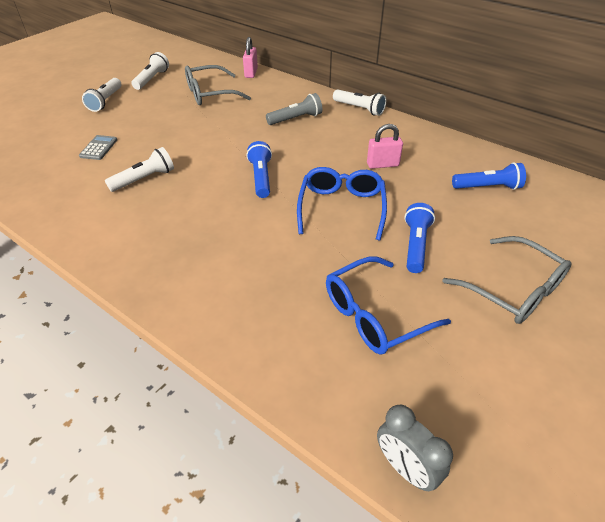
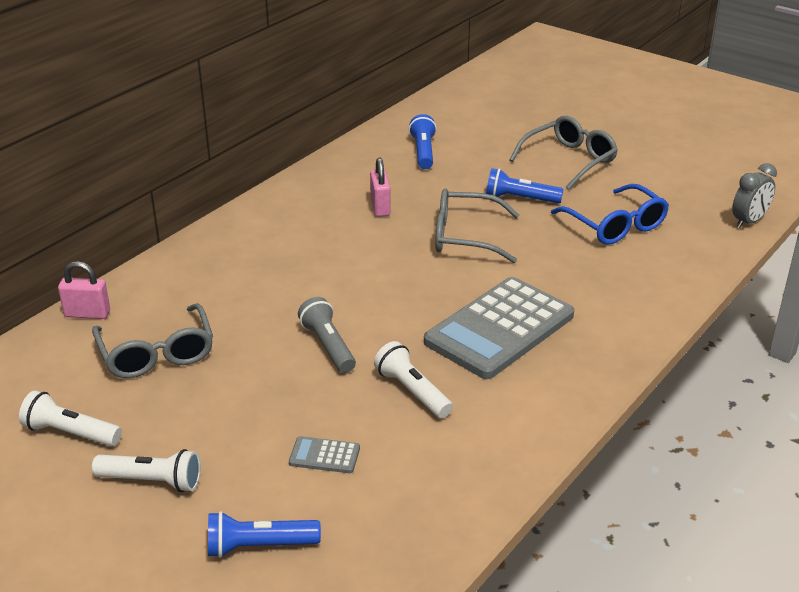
camera: 90 degrees left, 10 degrees down
(205, 221) = (500, 329): none -> grey calculator
(261, 177) = (407, 292): blue flashlight -> blue flashlight (259, 546)
(296, 119) = (260, 267): grey flashlight -> grey flashlight (328, 346)
(341, 208) = (465, 237): blue glasses -> grey glasses
(359, 109) = (241, 216): white flashlight -> none

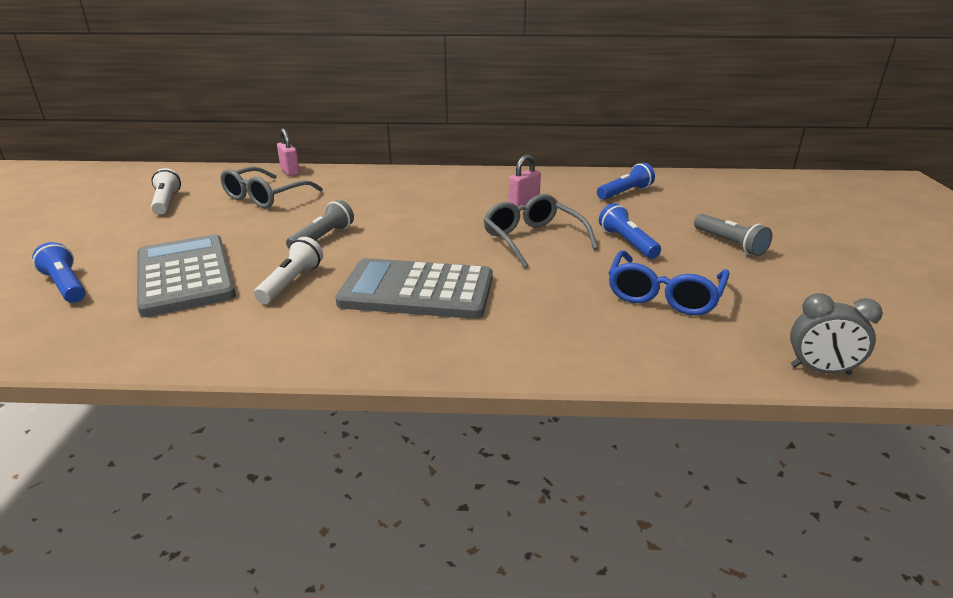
camera: 55 degrees right, 5 degrees down
(152, 481) = (128, 235): white flashlight -> none
(324, 456) = (184, 276): grey calculator -> grey calculator, size x2.50
(569, 160) = (730, 244): grey glasses -> grey flashlight

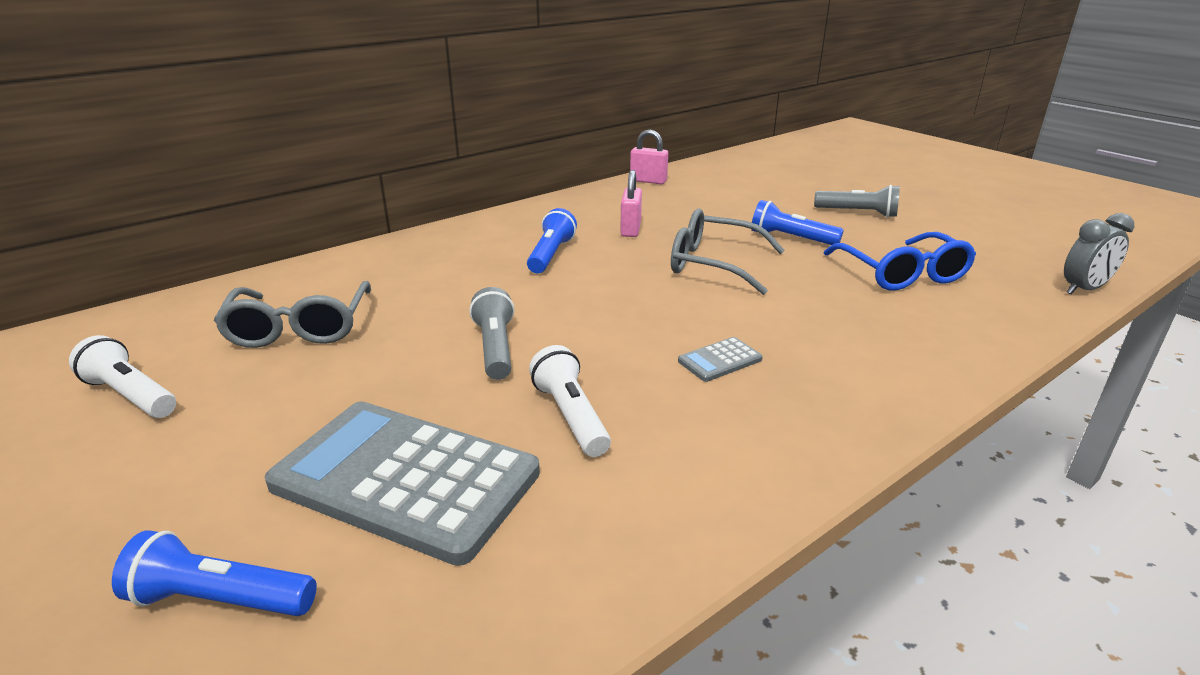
camera: 40 degrees left, 0 degrees up
(290, 171) = (263, 282): pink padlock -> pink padlock (648, 181)
(417, 291) = (720, 360): grey calculator -> grey calculator, size x0.40
(625, 193) = (698, 192): blue flashlight -> blue flashlight (551, 255)

